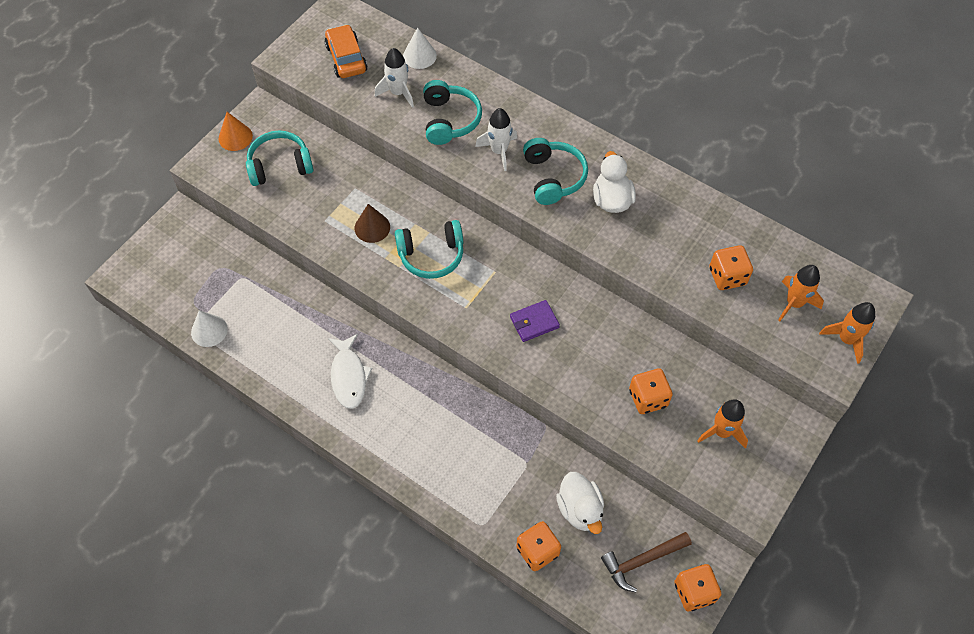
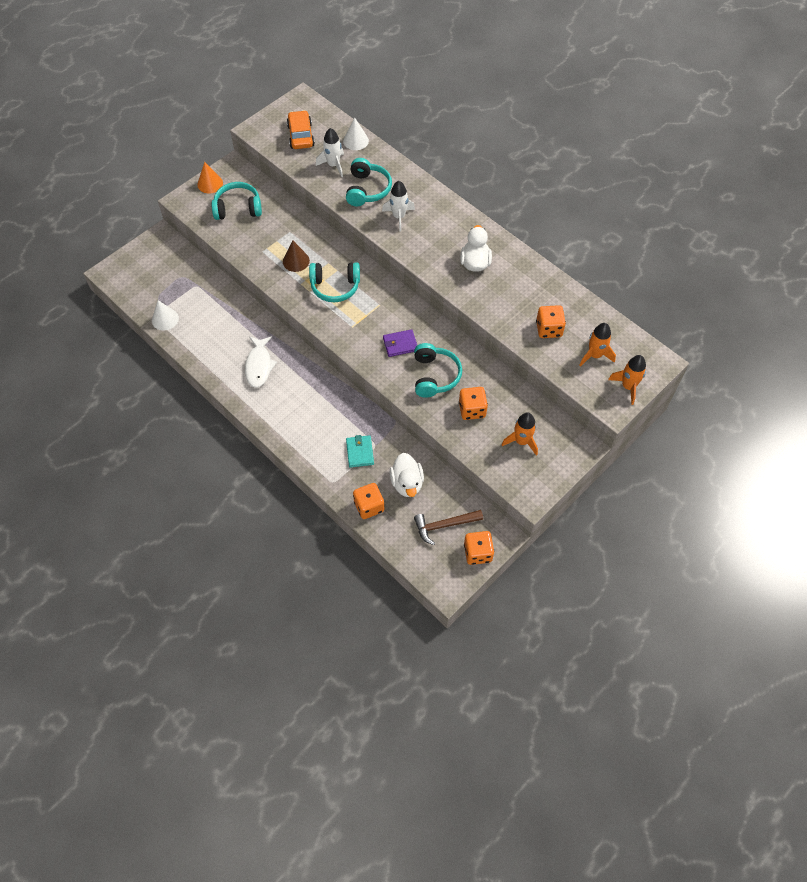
camera: 10 degrees right, 0 degrees up
(508, 476) = (360, 452): none -> turquoise wallet
(553, 177) = (435, 241): turquoise headphones -> turquoise headphones (435, 376)

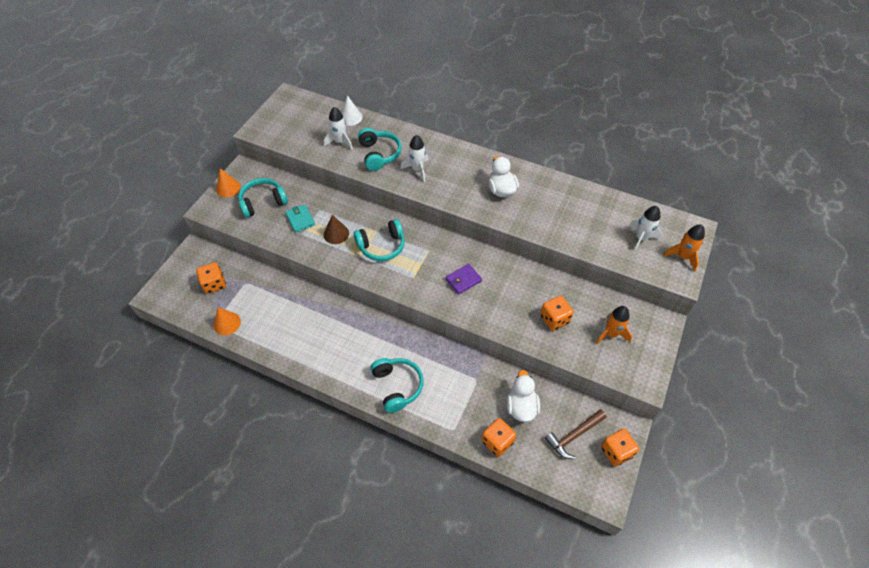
camera: 20 degrees left, 5 degrees down
(165, 319) = (227, 323): white cone -> orange cone
(259, 365) = (335, 339): white fish -> none
(301, 135) = (300, 125): orange car -> none
(360, 452) = (465, 391): turquoise wallet -> turquoise wallet (300, 219)
(407, 483) = (521, 406): white duck -> white duck turned 150 degrees counterclockwise
(435, 376) = (507, 299): turquoise headphones -> turquoise headphones (397, 386)
(548, 329) = (592, 228): orange dice -> orange dice (214, 284)
(594, 355) = (641, 238): orange rocket -> white rocket

